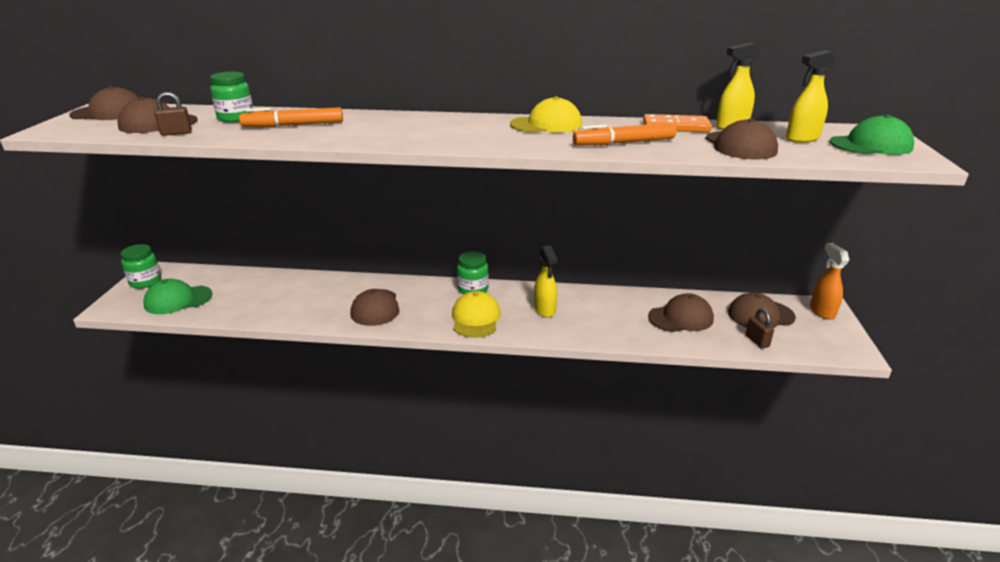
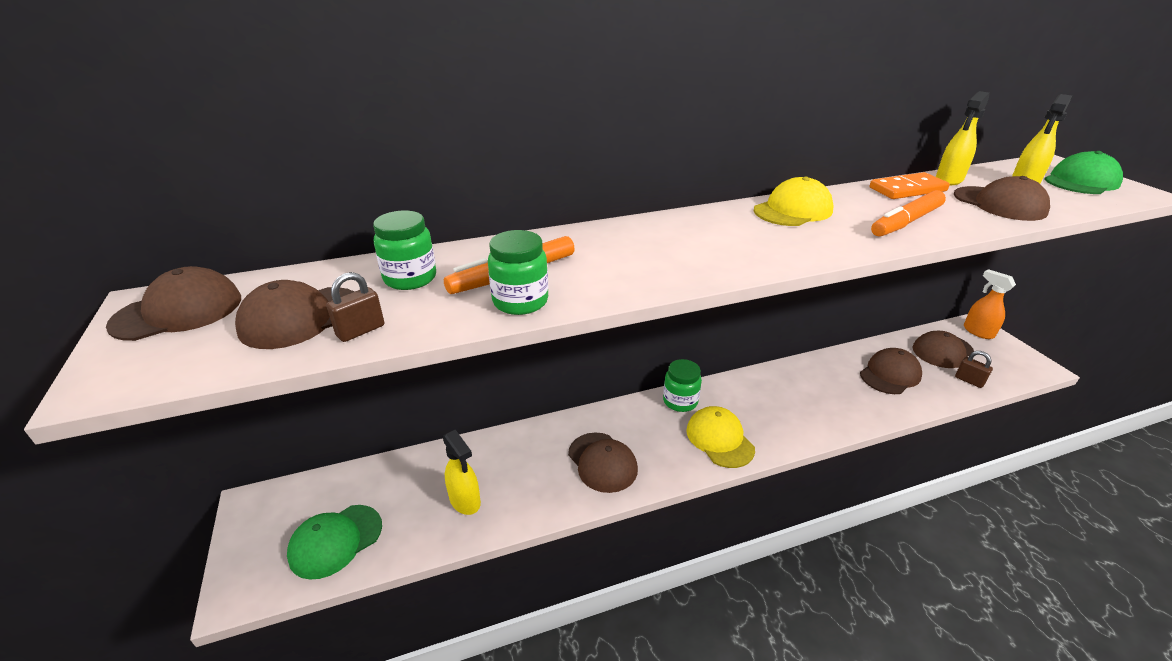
camera: 25 degrees left, 5 degrees up
(145, 282) = (257, 527): green jar -> green jar (520, 301)
(545, 310) = (772, 405): yellow spray bottle -> yellow spray bottle (465, 501)

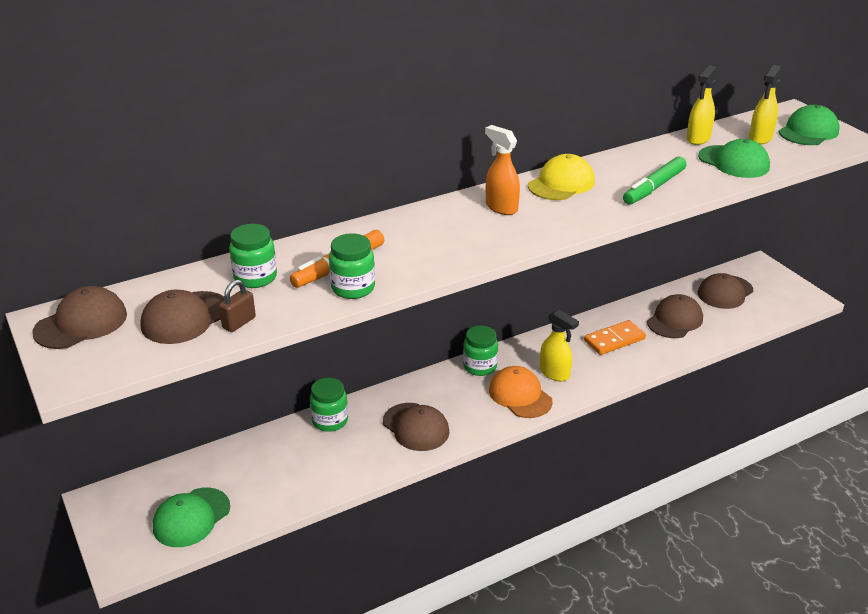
camera: 10 degrees left, 0 degrees up
(465, 501) = (298, 473): yellow spray bottle -> yellow spray bottle (554, 373)
(515, 443) = (330, 421): none -> green jar
(719, 439) = (520, 395): yellow cap -> orange cap
(906, 222) = (654, 187): orange marker -> green marker
(907, 189) = (661, 152): orange domino -> orange domino (614, 340)
(969, 381) = (745, 318): brown padlock -> none
(978, 332) = (760, 270): orange spray bottle -> orange spray bottle (501, 207)
(999, 204) = (734, 162): brown cap -> green cap

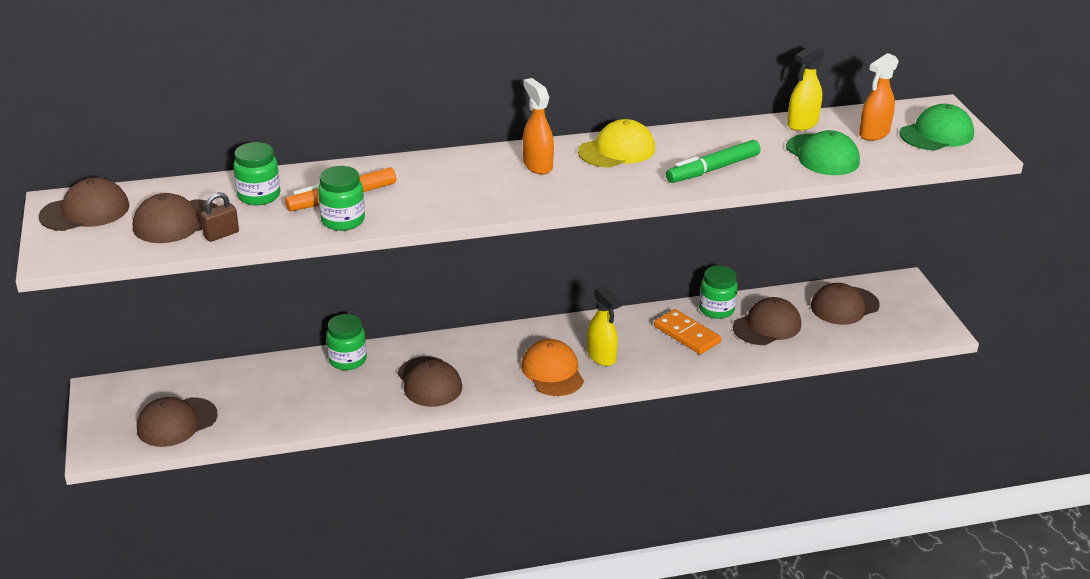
camera: 15 degrees right, 0 degrees up
(191, 517) = (176, 422): green cap -> brown cap
(480, 366) = (526, 335): green jar -> green jar (716, 309)
(614, 340) = (686, 334): orange domino -> orange domino turned 60 degrees clockwise
(760, 138) = (873, 134): yellow spray bottle -> orange spray bottle

